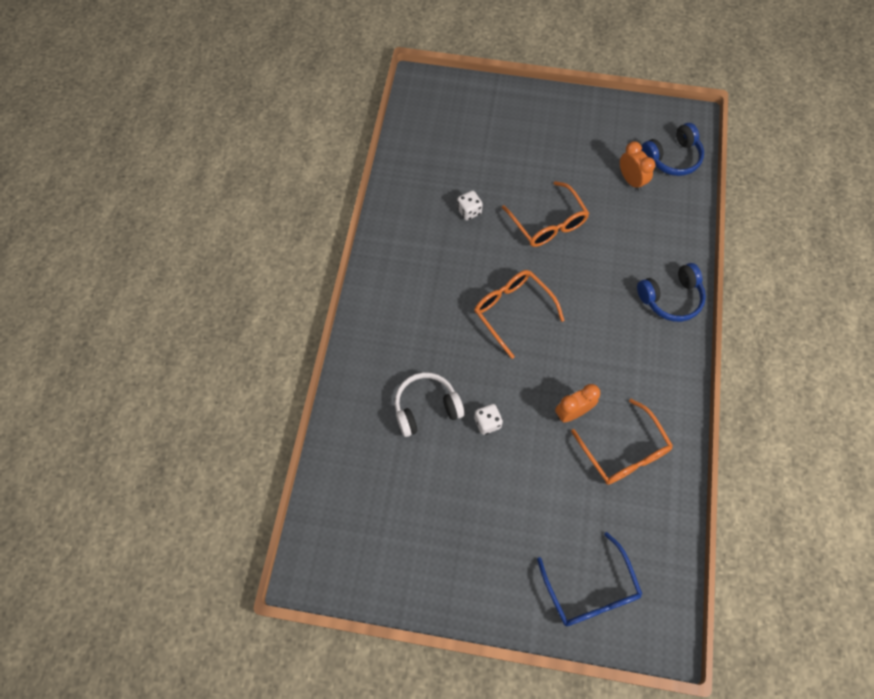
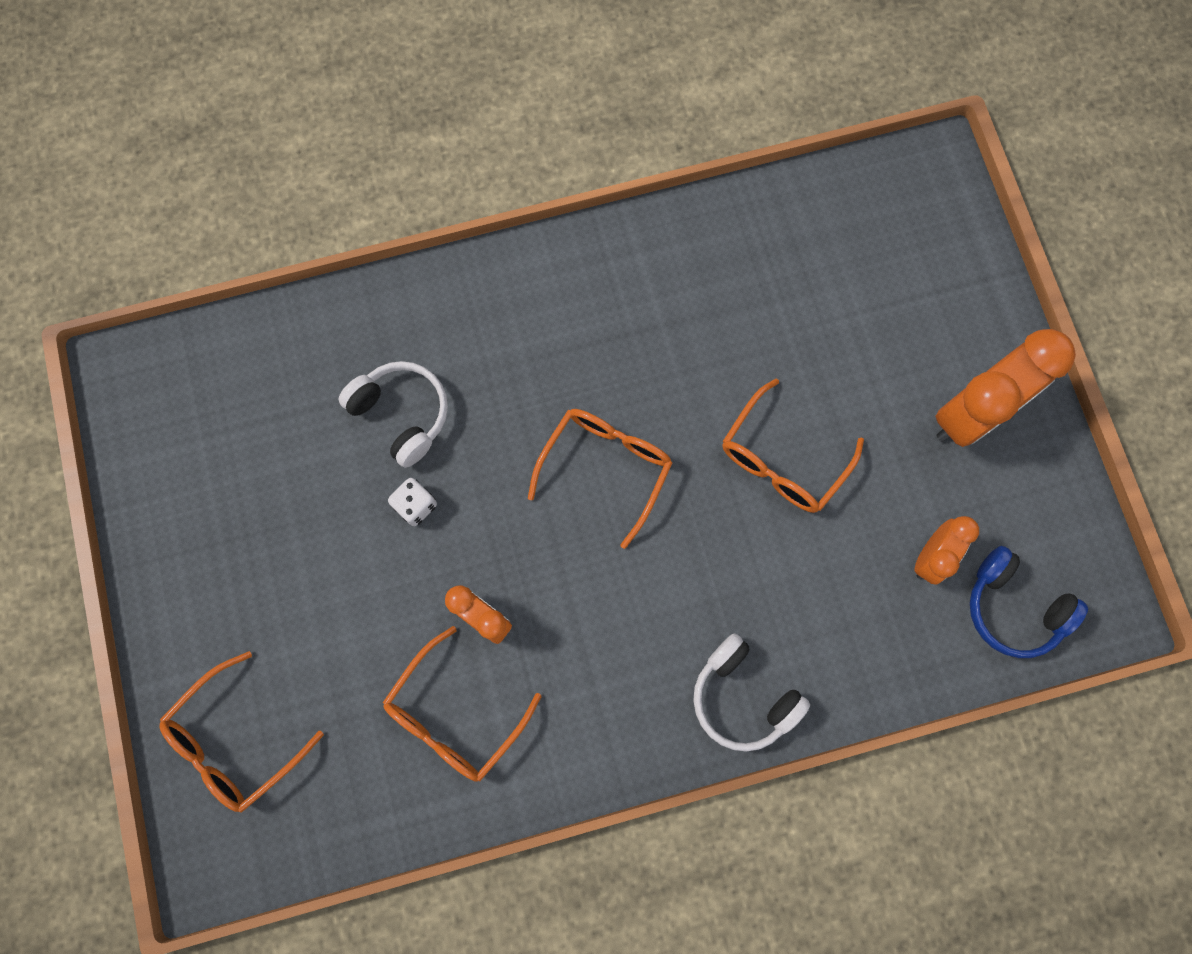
camera: 65 degrees right, 10 degrees up
(469, 211) = (743, 336): white dice -> none
(563, 130) = (971, 413): none -> orange clock
(590, 590) = (235, 741): blue glasses -> orange glasses
(671, 298) = (742, 697): blue headphones -> white headphones

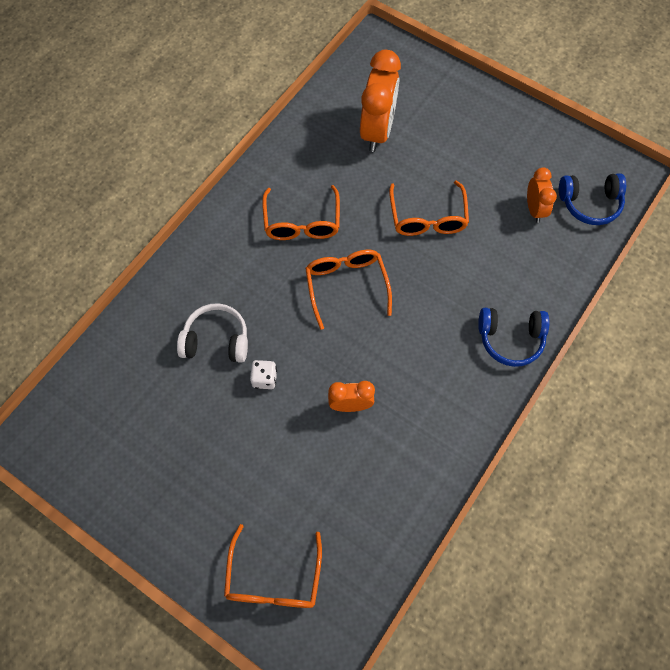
camera: 40 degrees left, 10 degrees down
(454, 715) = (380, 465): orange glasses -> orange glasses (302, 222)
(742, 697) = (510, 339): white headphones -> blue headphones
(971, 413) = (493, 135): orange clock -> orange clock (377, 131)

